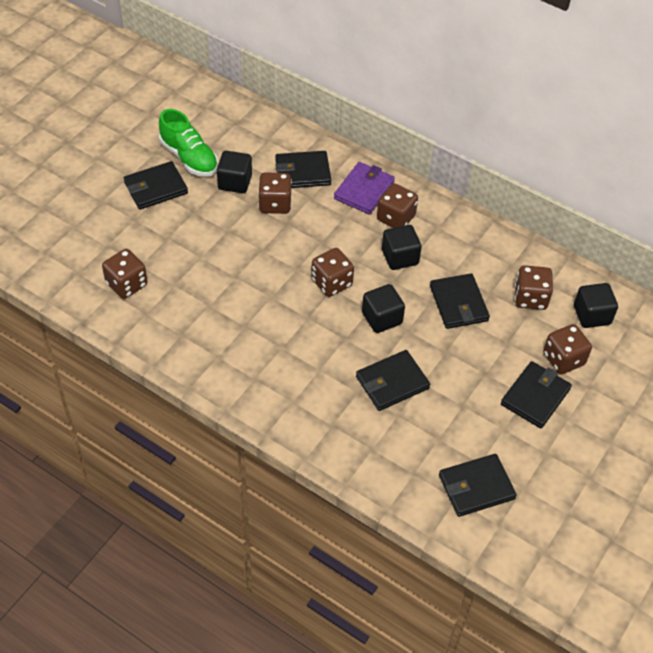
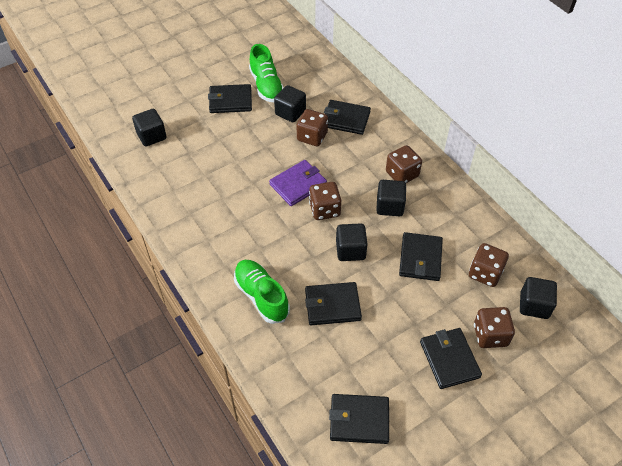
camera: 25 degrees right, 0 degrees up
(83, 258) = (151, 136): none -> black cube
(127, 284) = (171, 164): brown dice -> none
(312, 398) = (261, 296): none -> green shoe
(364, 190) = (387, 146): purple wallet -> purple wallet (298, 184)
(535, 396) = (449, 359): black wallet -> black wallet turned 75 degrees counterclockwise

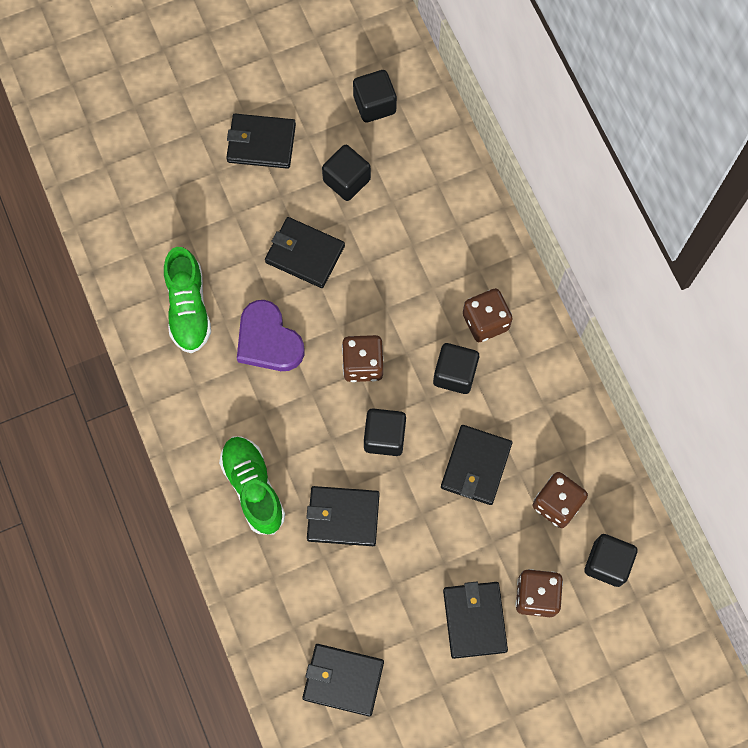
camera: 10 degrees right, 20 degrees up
(151, 136) = (137, 192): black cube -> black cube (374, 104)
(255, 205) = (268, 340): none -> purple heart
(266, 86) = (320, 121): green shoe -> green shoe (188, 308)
(298, 184) = (334, 315): purple wallet -> none
(312, 137) = (370, 232): brown dice -> none
(345, 119) = (426, 206): black wallet -> black wallet (304, 254)

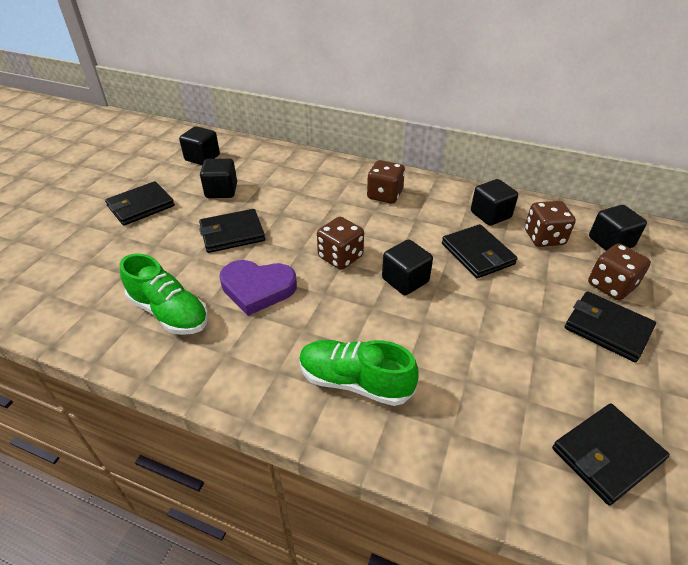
camera: 45 degrees left, 30 degrees down
(343, 517) = (443, 344): black wallet -> none
(455, 374) = (401, 225): black cube -> black cube (490, 215)

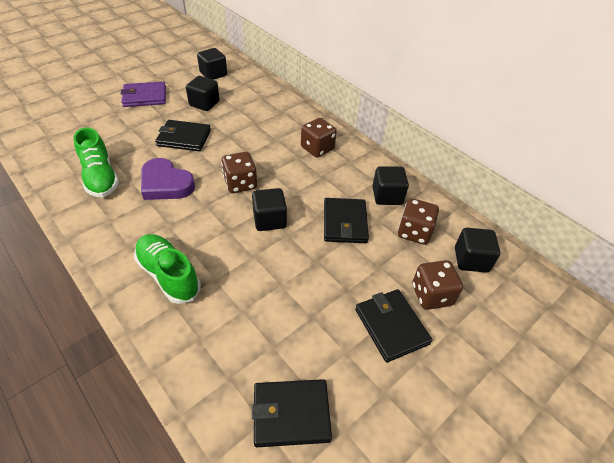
camera: 25 degrees right, 5 degrees up
(141, 206) = (145, 97): black wallet -> purple wallet

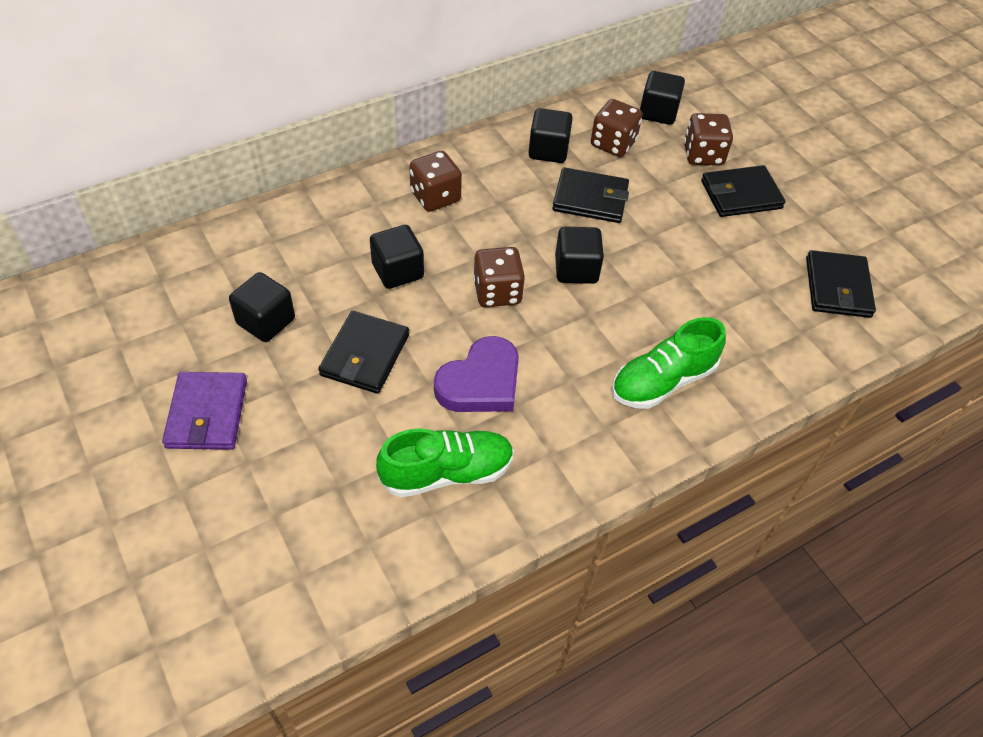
camera: 80 degrees left, 5 degrees up
(213, 74) = (163, 301): black cube -> black cube (397, 271)

